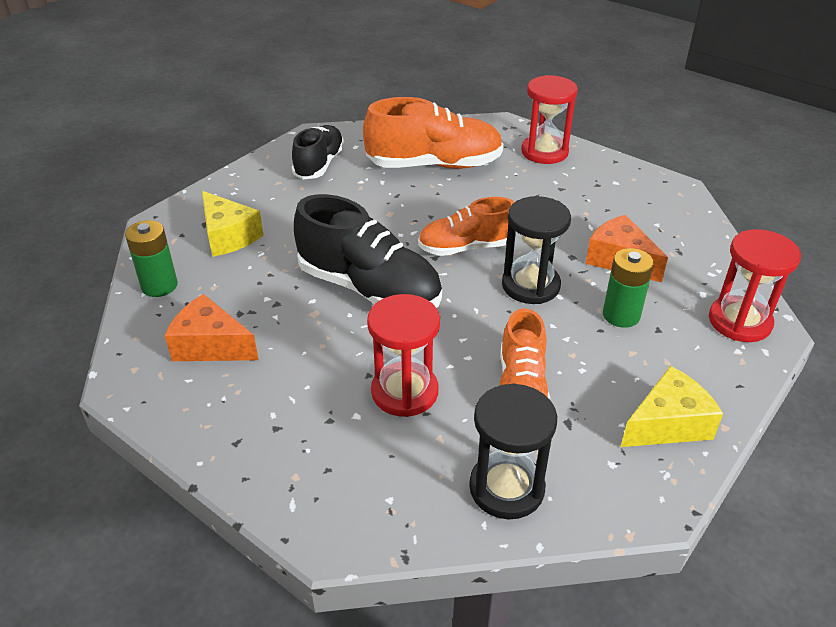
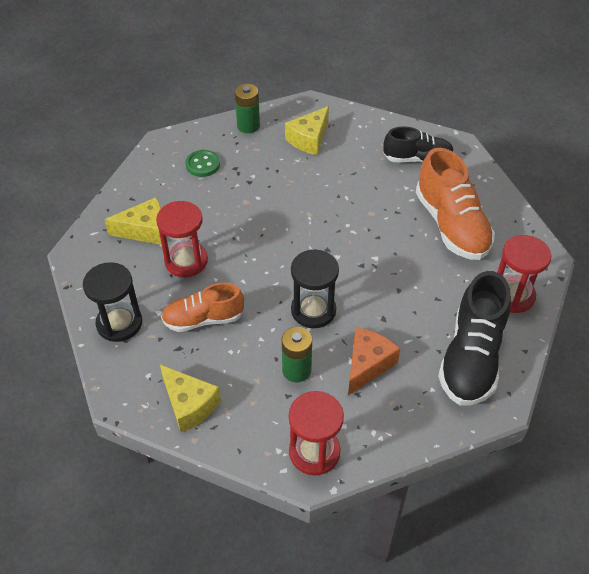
camera: 75 degrees right, 10 degrees up
(210, 345) = (202, 164): orange cheese -> green button
(319, 432) = (145, 230): none -> yellow cheese
(369, 289) = (278, 222): black shoe -> black shoe (471, 357)
(466, 247) = (346, 265): orange shoe -> none

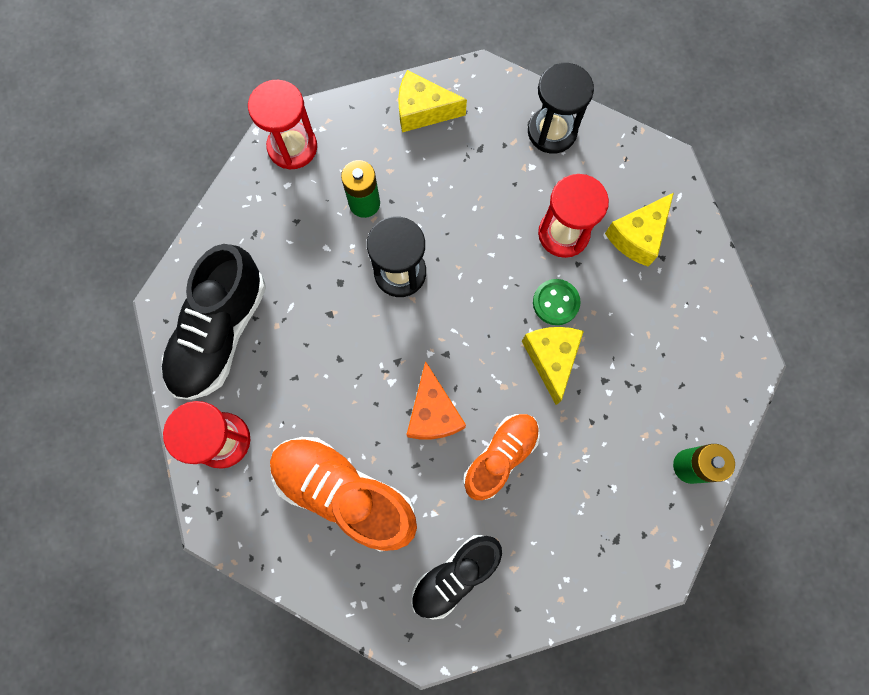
camera: 140 degrees right, 25 degrees up
(202, 164) = (675, 364): green button -> green button (555, 302)
(203, 319) = (487, 189): orange shoe -> orange shoe (500, 456)
(309, 139) = (603, 502): yellow cheese -> yellow cheese (551, 358)
(367, 364) = (308, 254): orange cheese -> orange cheese (433, 413)
(471, 357) = (220, 333): black shoe -> black shoe turned 135 degrees counterclockwise

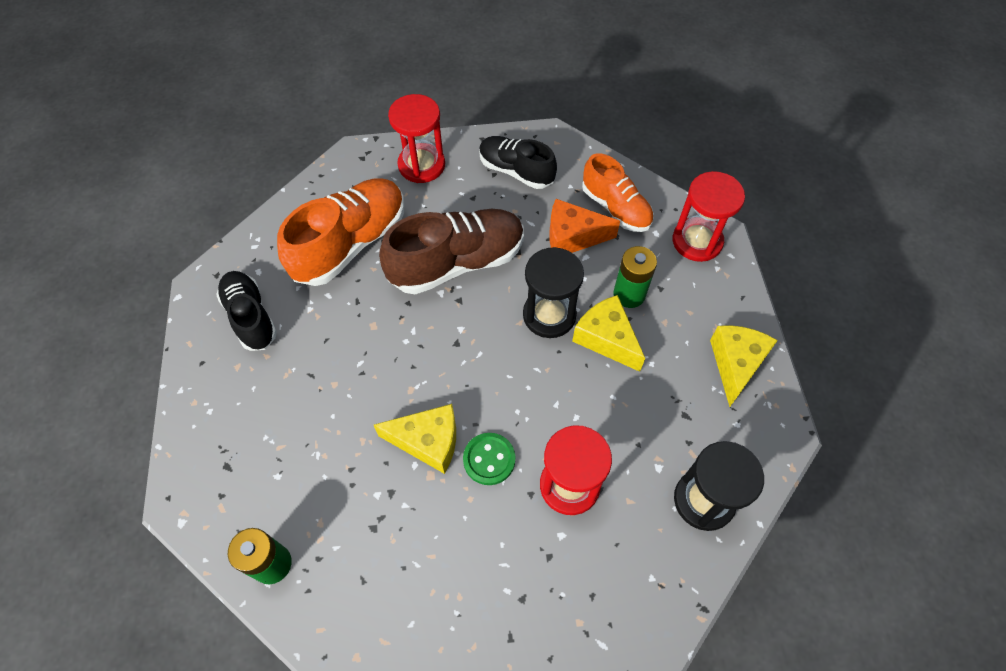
camera: 100 degrees right, 15 degrees down
(220, 333) = (516, 171): black shoe -> black shoe, size x0.64
(353, 372) = (457, 263): none -> brown shoe
(433, 413) = (401, 322): orange cheese -> orange cheese (572, 237)
(500, 456) = (342, 373): orange shoe -> orange shoe (615, 208)
(637, 236) = (554, 573): yellow cheese -> yellow cheese (606, 338)

